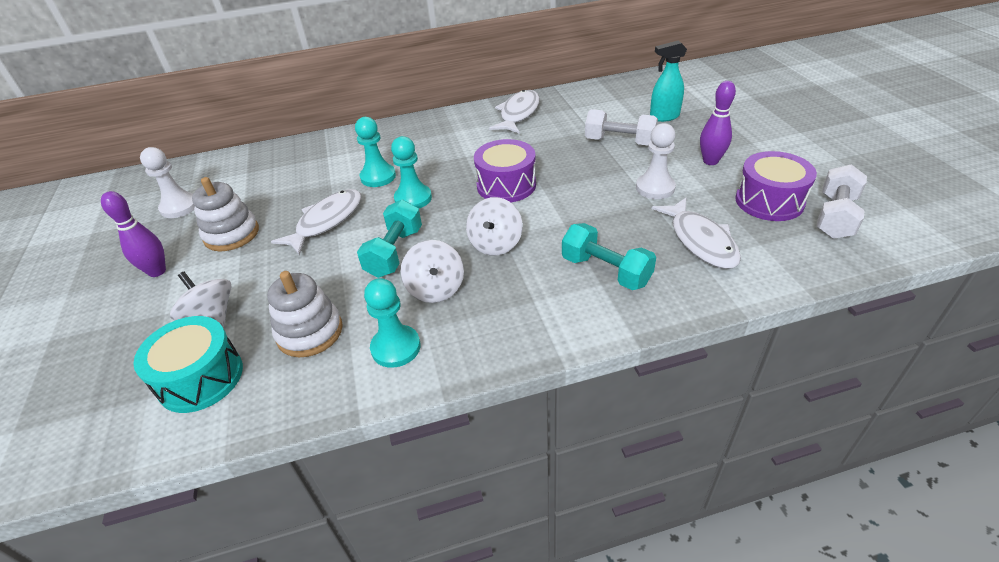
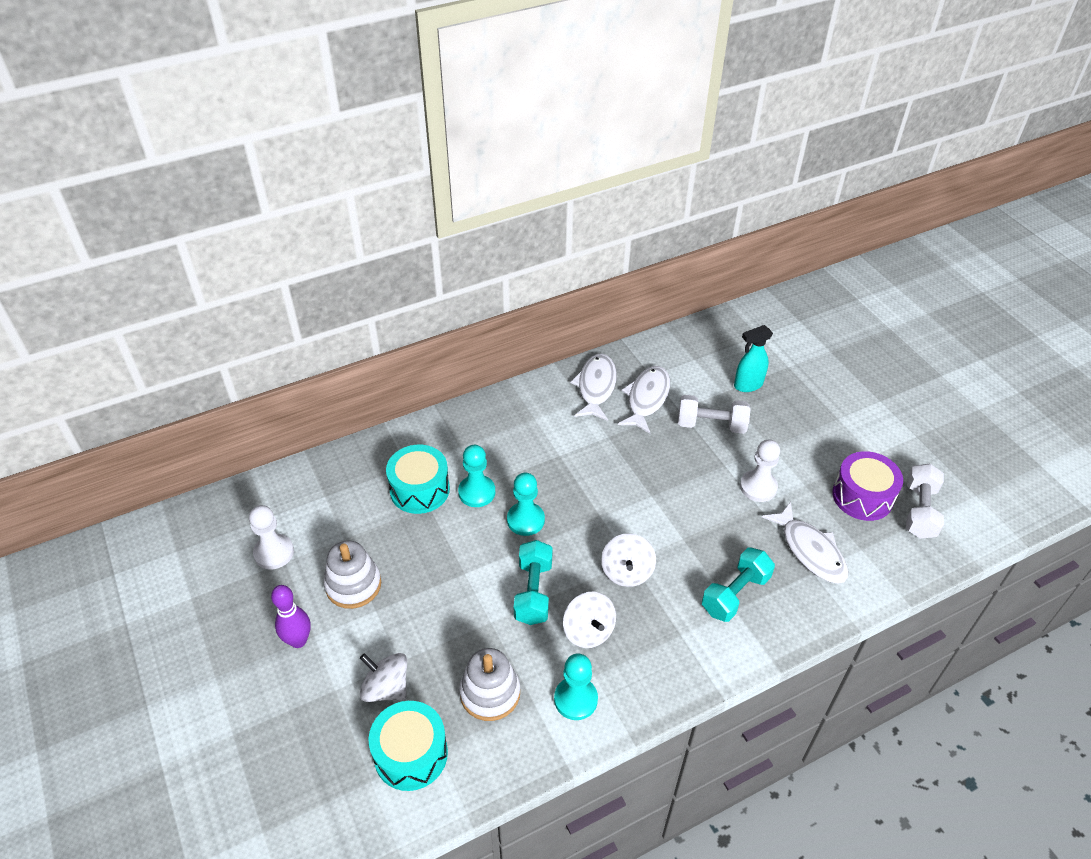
camera: 15 degrees left, 5 degrees up
(326, 221) = (447, 558): white fish -> white fish (646, 399)
(329, 172) = (419, 489): none -> turquoise drum
(506, 185) = (614, 494): purple drum -> none
(605, 271) = (735, 594): turquoise dumbbell -> turquoise dumbbell turned 75 degrees counterclockwise
(710, 161) = (803, 447): purple bowling pin -> none

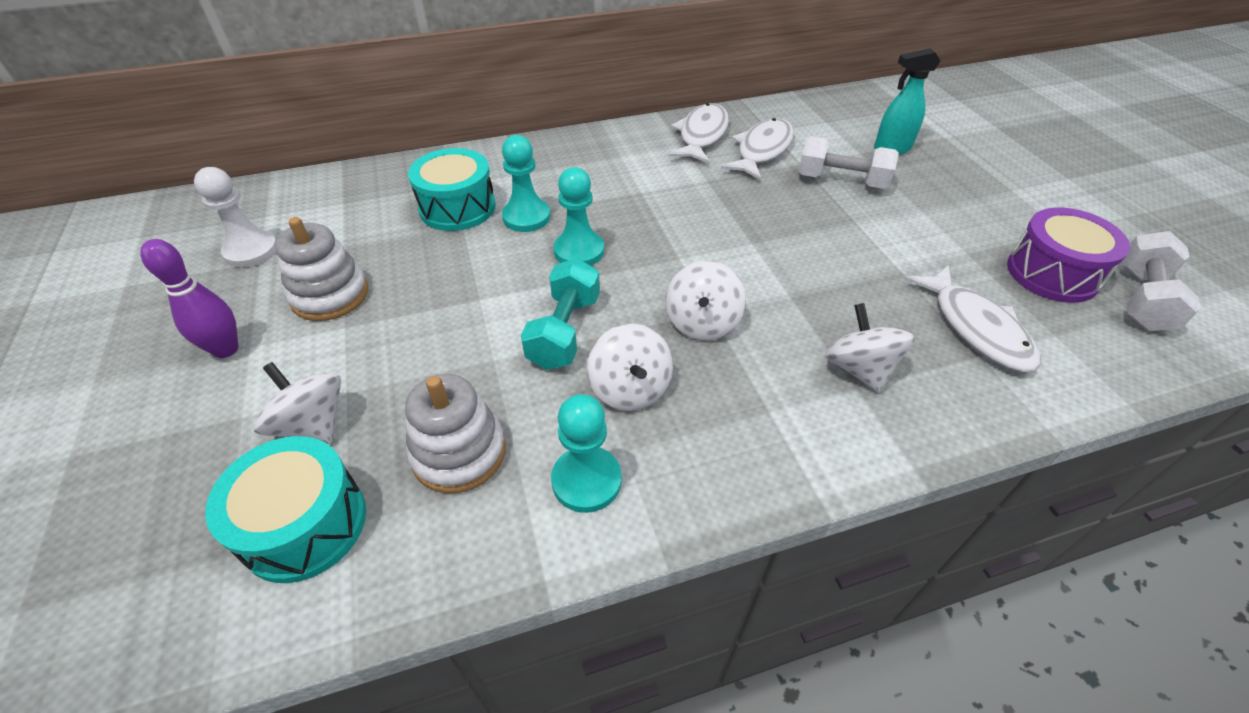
camera: 10 degrees right, 0 degrees up
(735, 594) = (859, 369): turquoise dumbbell -> white spinning top
(758, 487) = (900, 248): white pawn -> none

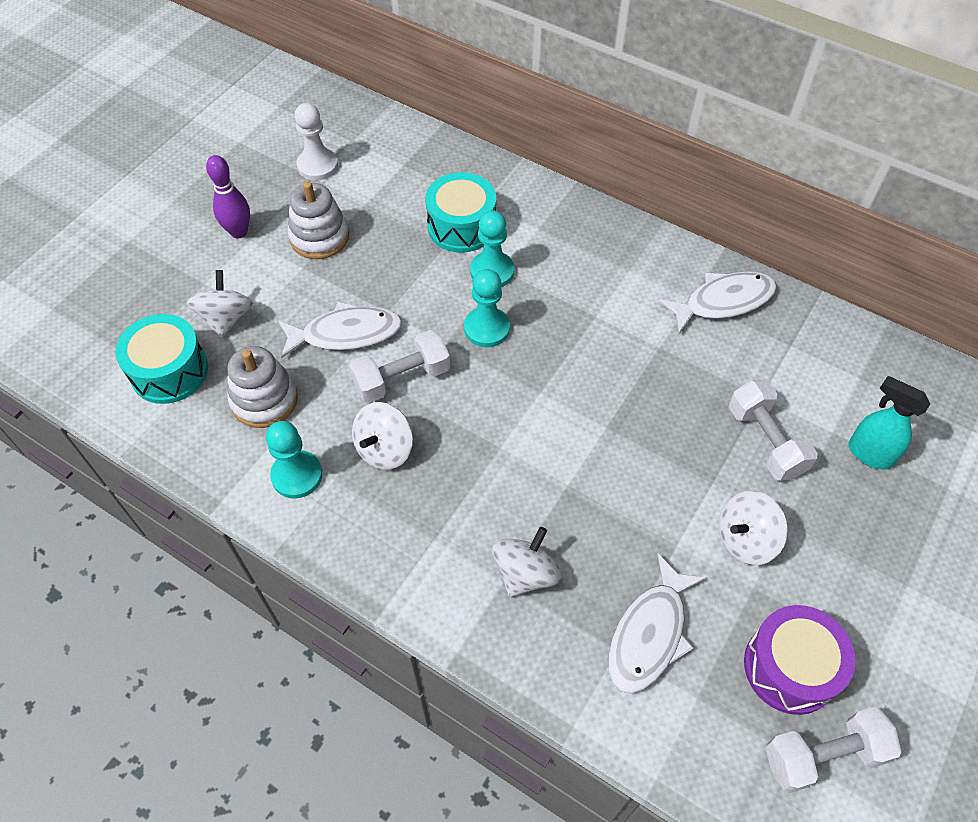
camera: 50 degrees right, 10 degrees up
(564, 331) = (402, 378): turquoise dumbbell -> white dumbbell
(702, 323) = (483, 450): white spinning top -> white spinning top (745, 539)
(762, 150) = (749, 357): white fish -> white fish (346, 334)

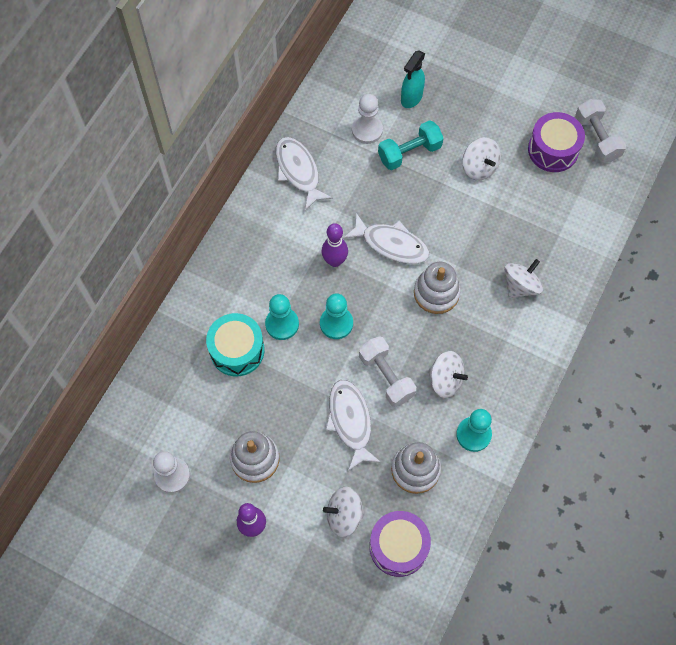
camera: 95 degrees left, 10 degrees up
(169, 371) = (398, 546): turquoise drum -> purple drum
(522, 452) = (436, 293): none -> white stacking toy
(525, 573) = (520, 286): white spinning top -> white spinning top turned 105 degrees clockwise
(581, 333) = (334, 261): none -> purple bowling pin
(649, 634) = (546, 218): white fish -> white fish (391, 244)
(765, 441) = (409, 153): white dumbbell -> turquoise dumbbell
(801, 388) = (367, 130): none -> white pawn

